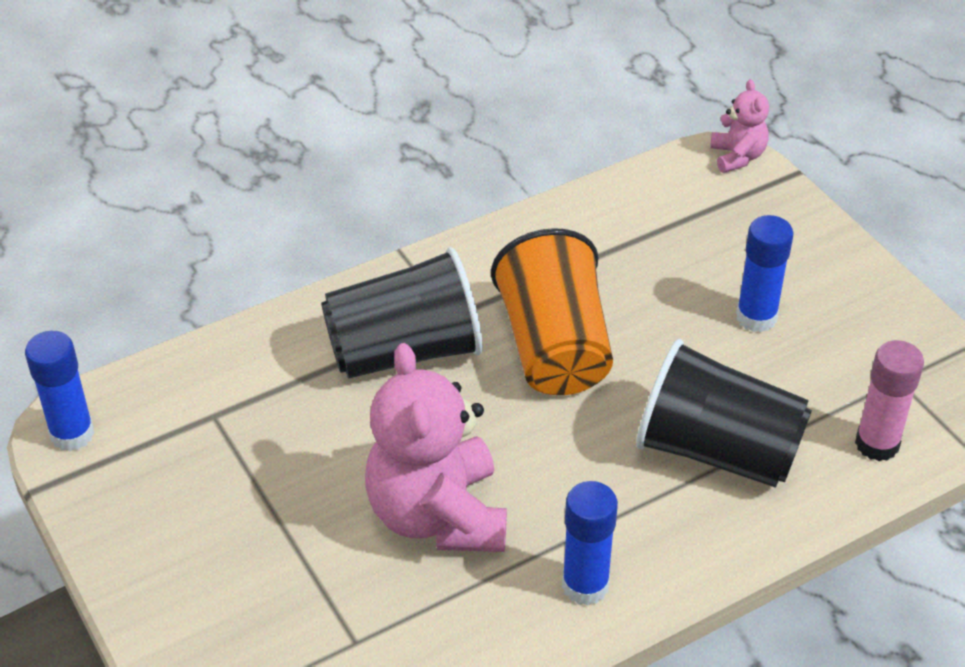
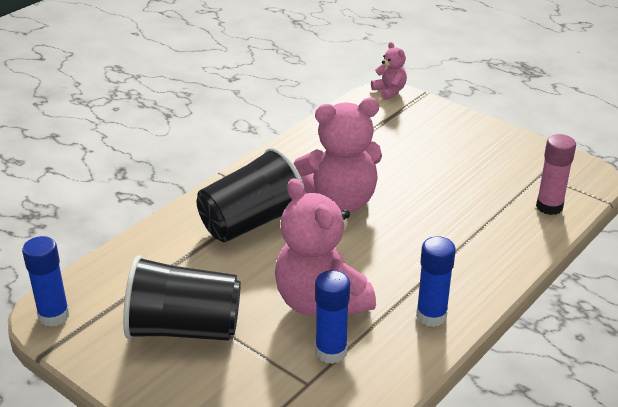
camera: 20 degrees left, 10 degrees down
(554, 347) = (341, 201): orange cup -> pink teddy bear
(717, 451) = (465, 230): black cup -> black cup (184, 329)
(756, 317) = (446, 162): blue glue stick -> blue glue stick (331, 352)

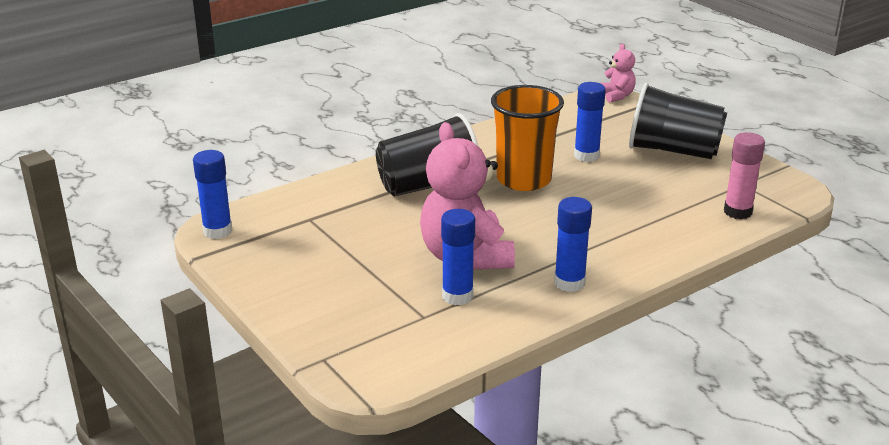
camera: 15 degrees right, 5 degrees down
(184, 329) = (328, 258): black cup -> black cup (673, 150)
(341, 201) = (523, 179): pink teddy bear -> orange cup
(388, 164) = (586, 156): none -> blue glue stick

